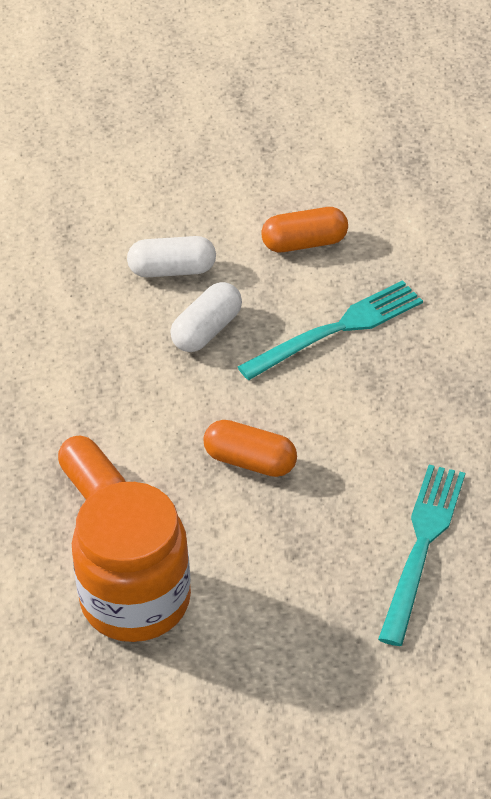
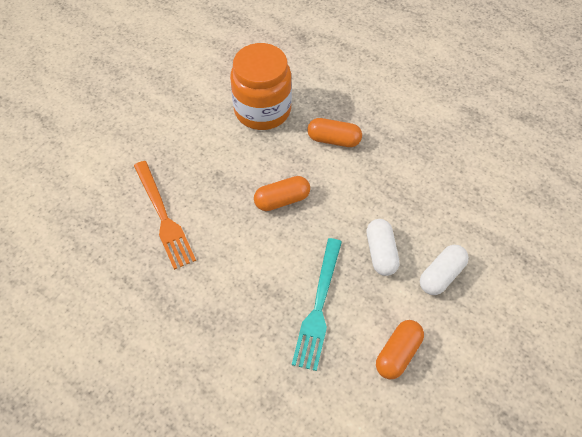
camera: 135 degrees right, 10 degrees up
(422, 546) = (163, 217): turquoise fork -> orange fork

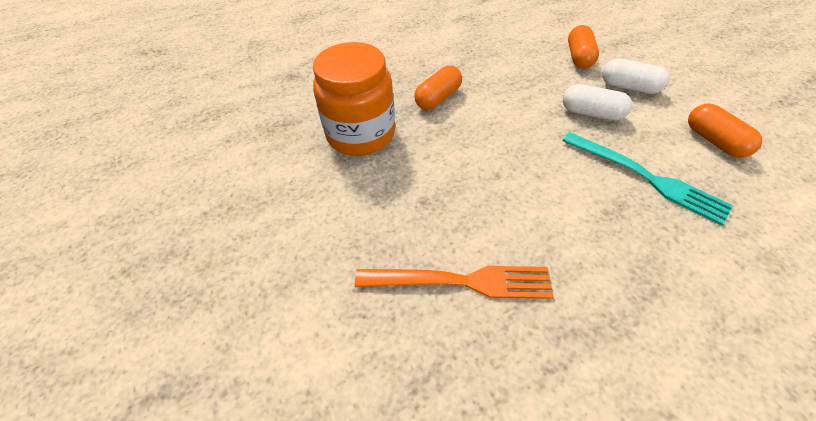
camera: 60 degrees left, 5 degrees down
(282, 200) = (493, 159): orange capsule -> orange capsule (579, 57)
(441, 275) = (629, 87): white capsule -> white capsule turned 45 degrees counterclockwise

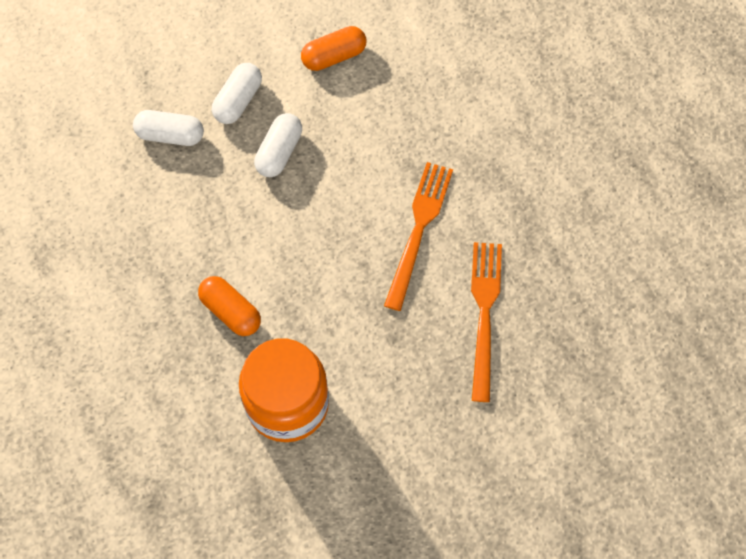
camera: 90 degrees left, 15 degrees up
(547, 216) = (419, 229): none -> orange fork
(579, 57) = (170, 135): orange capsule -> white capsule
(646, 178) = (378, 133): turquoise fork -> none

